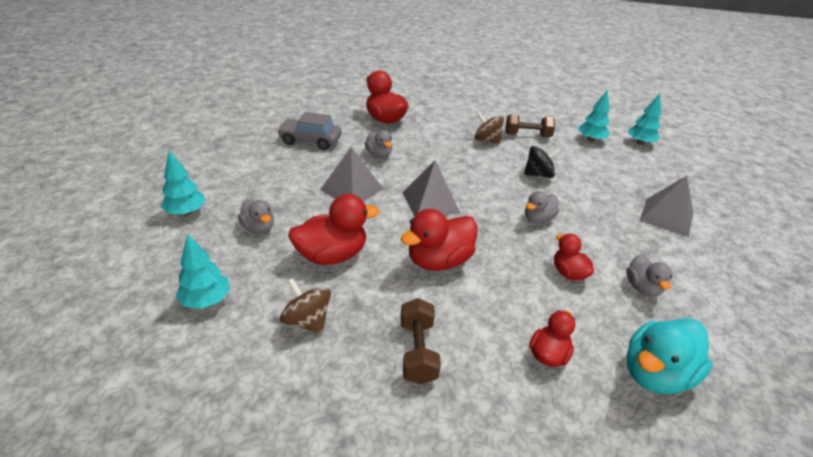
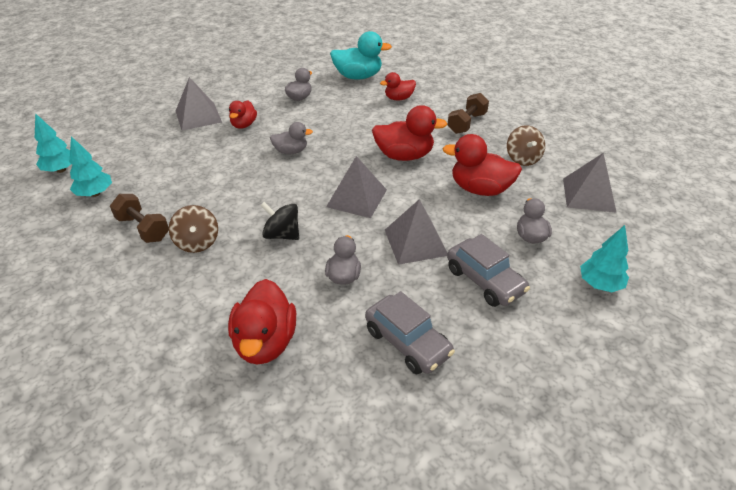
camera: 140 degrees left, 5 degrees up
(206, 300) = (589, 195): turquoise tree -> grey pyramid
(282, 183) = (484, 281): none -> grey car
(538, 174) = (222, 182): black spinning top -> black spinning top (282, 235)
(568, 273) = (329, 118): red duck -> red duck (244, 125)

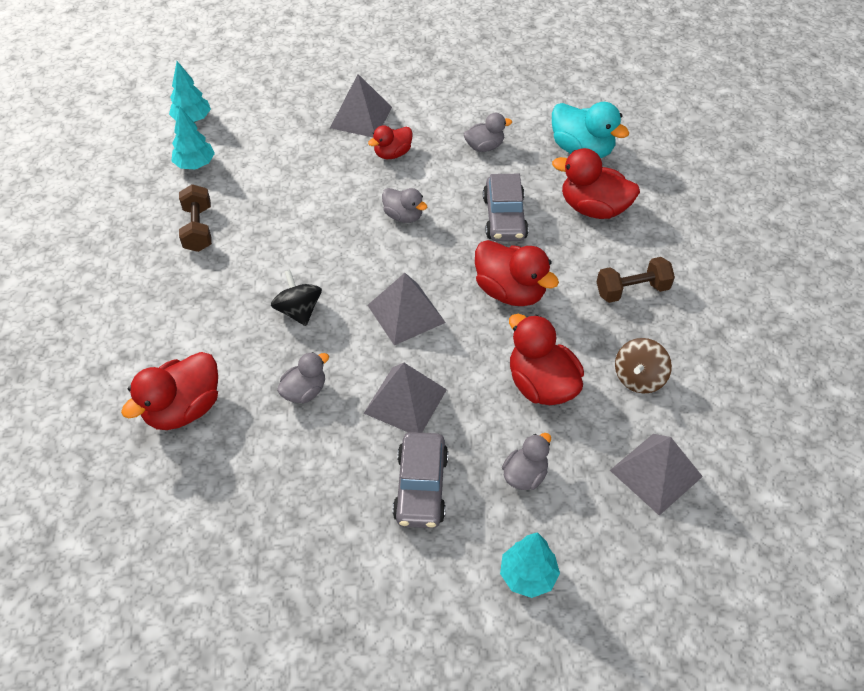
camera: 40 degrees right, 10 degrees up
(197, 242) = (225, 272): brown spinning top -> none
(398, 98) = (593, 208): red duck -> red duck, size x1.68
(407, 342) = (286, 494): grey car -> grey car (504, 218)

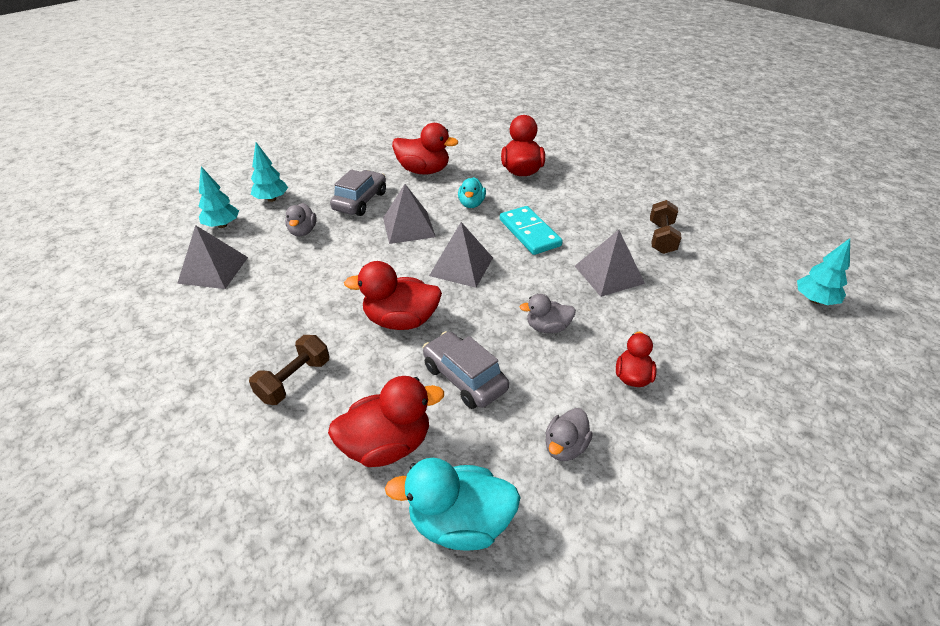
camera: 140 degrees right, 10 degrees down
(195, 165) = (742, 271): turquoise tree -> turquoise tree (222, 225)
(198, 229) = (661, 238): brown dumbbell -> brown dumbbell turned 60 degrees clockwise
(298, 311) = (529, 233): black spinning top -> turquoise domino
(304, 391) = (471, 204): grey duck -> turquoise duck
(361, 117) = (714, 396): grey pyramid -> grey pyramid (609, 274)
(421, 487) = (360, 201): grey car -> grey car turned 60 degrees clockwise
(541, 385) = (326, 276): red duck -> red duck (423, 171)
(639, 378) = (252, 316): brown spinning top -> none

